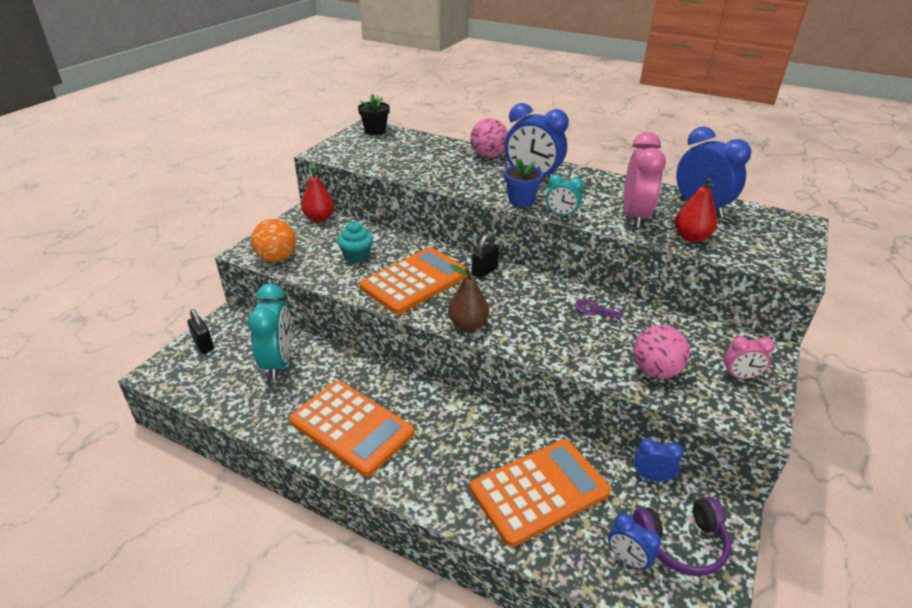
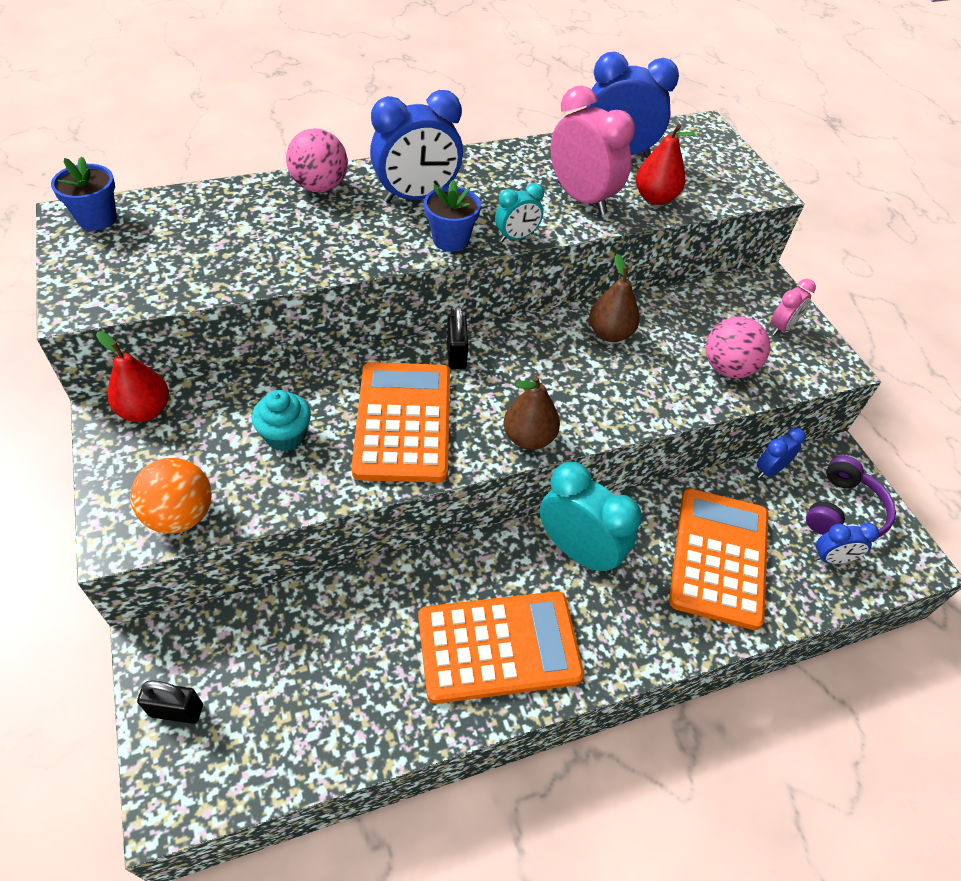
camera: 50 degrees left, 15 degrees up
(278, 363) = (313, 647): turquoise clock -> turquoise clock (578, 551)
(375, 131) = (97, 218): black flower pot -> blue flower pot
(594, 310) = (610, 333): purple key -> brown pear

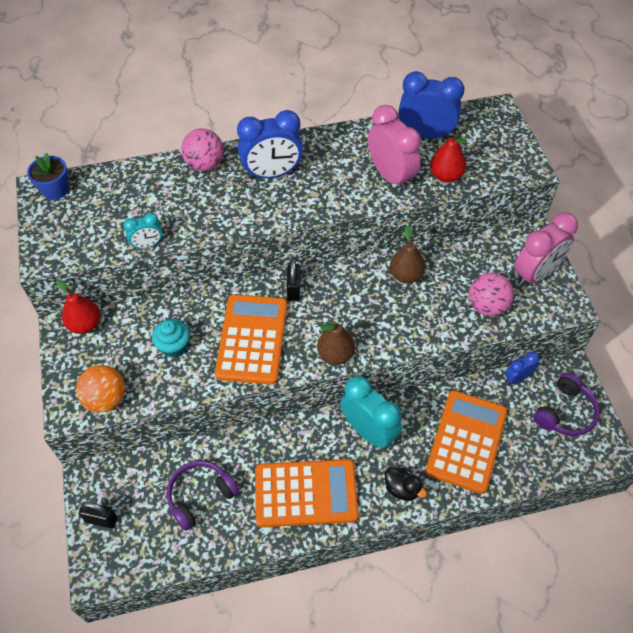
camera: 10 degrees right, 5 degrees up
(335, 661) = (200, 496): none -> purple headphones
(451, 240) = (291, 210): blue flower pot -> none
(516, 237) = (338, 209): turquoise clock -> turquoise clock (147, 245)
(640, 630) = (402, 489): none -> black duck
(781, 327) = (535, 274): pink clock -> pink clock, size x1.91
(831, 558) = (547, 447): blue clock -> none

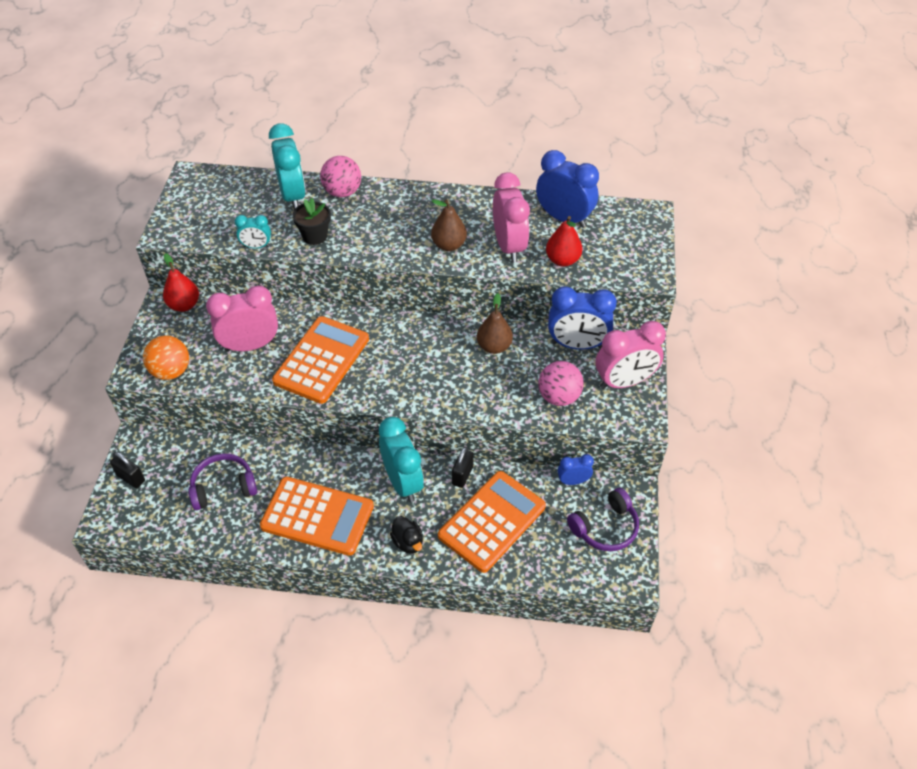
camera: 20 degrees right, 5 degrees down
(55, 190) = (202, 180): blue flower pot -> none
(157, 182) = (292, 196): none -> turquoise clock
(174, 346) = (250, 346): turquoise cupcake -> pink clock
(201, 217) = (315, 236): none -> black flower pot
(272, 174) = (398, 215): blue clock -> blue clock (577, 344)
(294, 290) = (382, 329): black padlock -> black padlock (462, 475)
(335, 354) = (390, 396): brown pear -> brown pear (449, 245)

